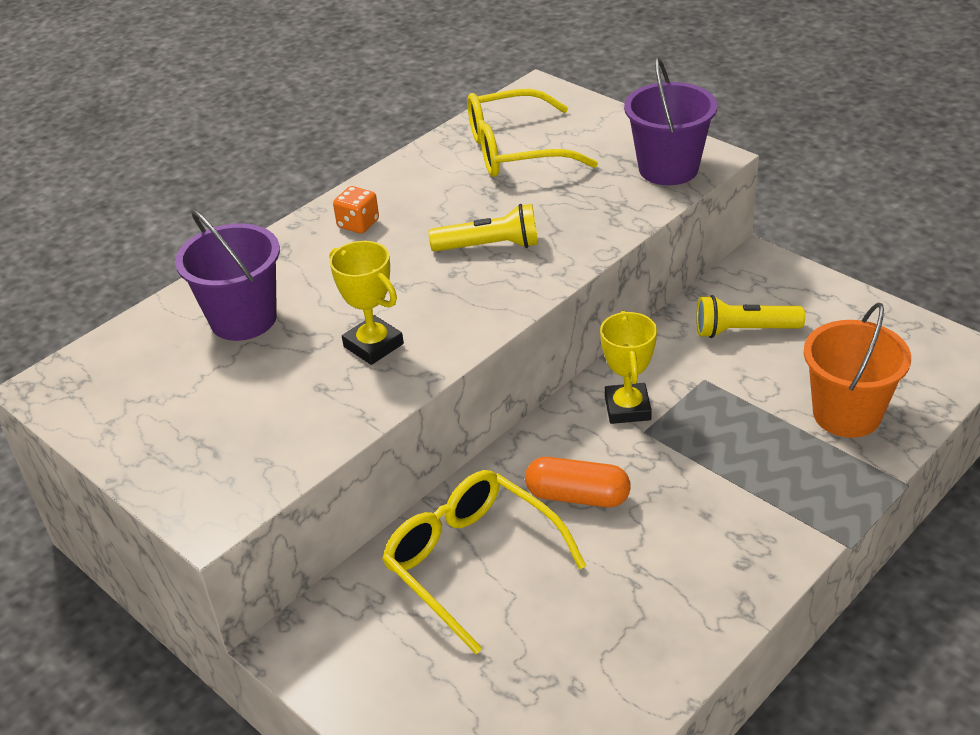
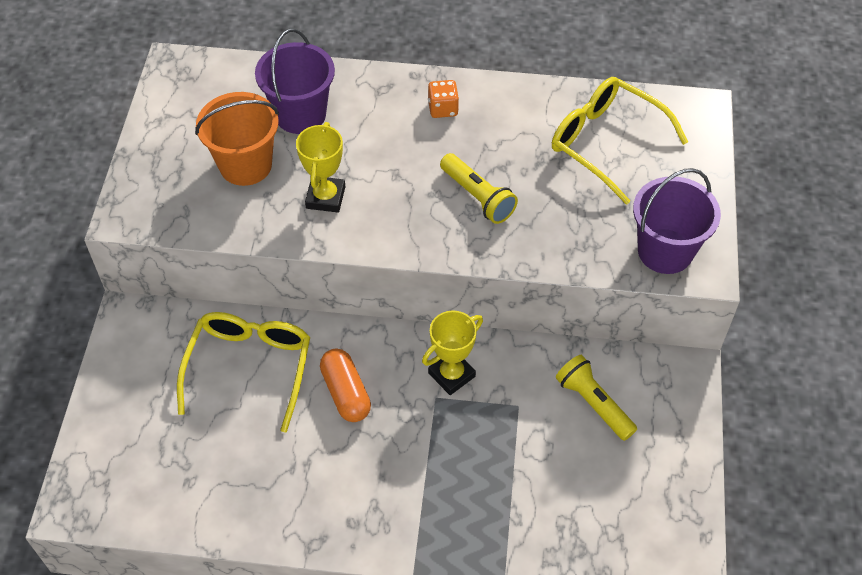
camera: 50 degrees right, 15 degrees up
(847, 414) = (550, 518): orange bucket -> orange bucket (245, 165)

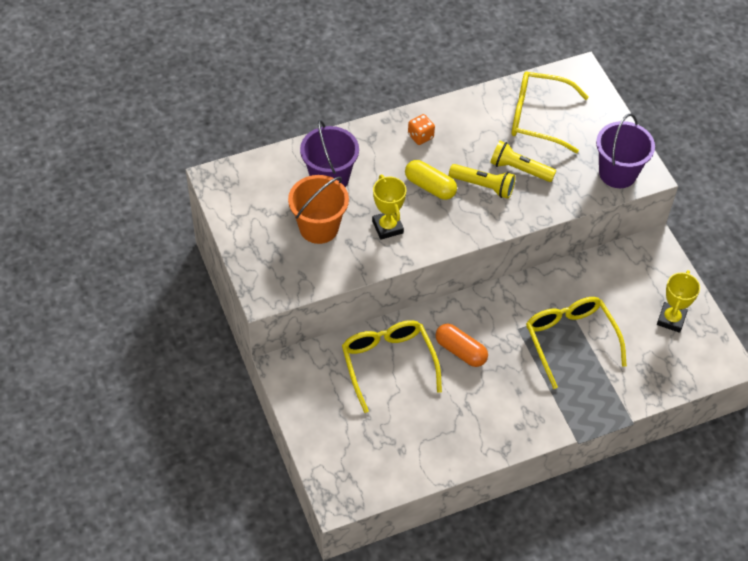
camera: 30 degrees left, 0 degrees up
(411, 171) = (430, 186): none -> yellow capsule
(451, 374) = (518, 310): yellow trophy -> yellow trophy (671, 319)
(492, 442) = (570, 340): none -> yellow glasses
(593, 404) = (614, 289): yellow flashlight -> yellow flashlight (519, 169)

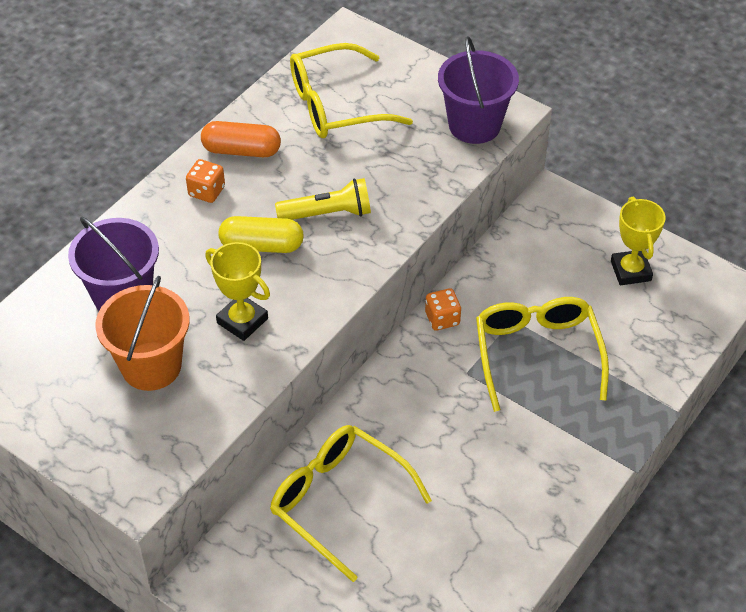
camera: 30 degrees left, 5 degrees down
(460, 351) = (418, 437): orange capsule -> orange capsule (241, 150)
(519, 169) = (357, 174): yellow flashlight -> none
(527, 288) = (442, 319): none -> orange dice
(570, 340) = (537, 354): yellow glasses -> yellow glasses turned 45 degrees clockwise

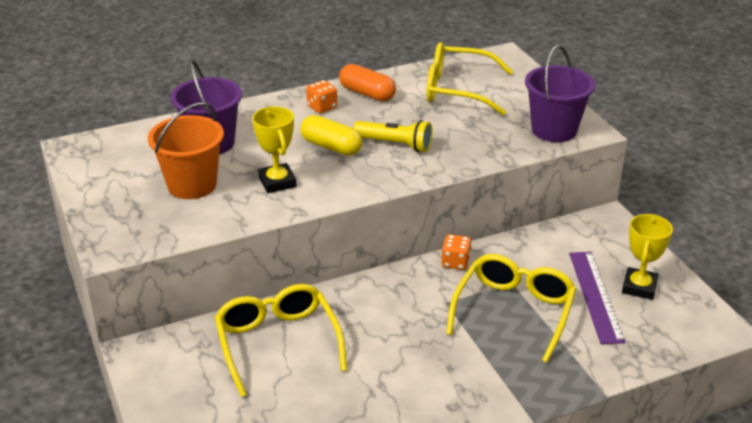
camera: 30 degrees right, 15 degrees down
(599, 300) = (596, 296): none -> purple ruler

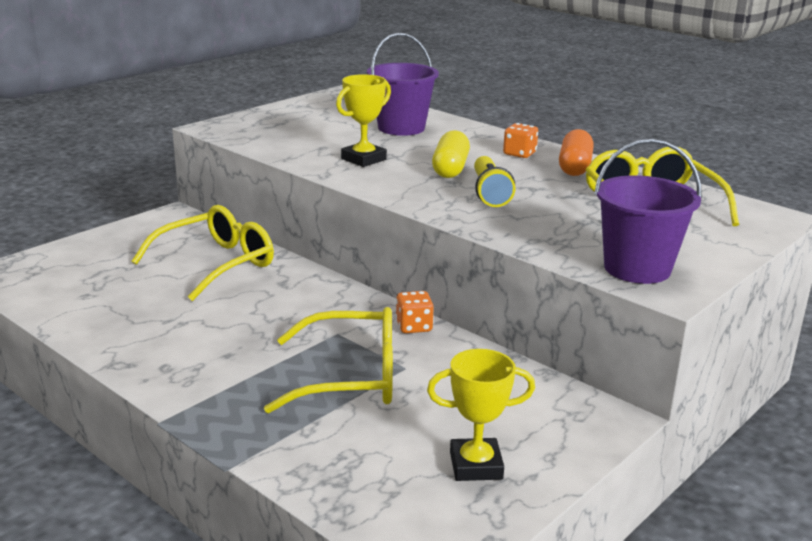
camera: 65 degrees right, 10 degrees down
(192, 185) = (327, 133): orange bucket -> none
(596, 296) = (427, 432): purple ruler -> none

